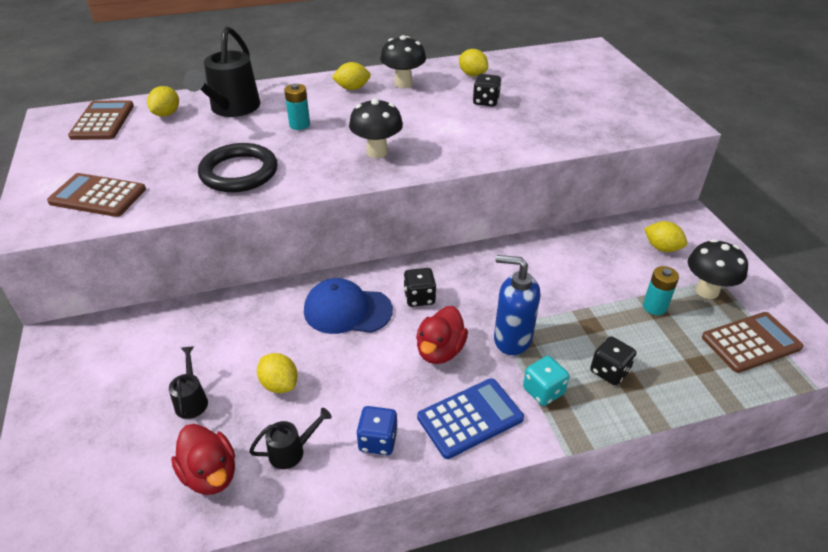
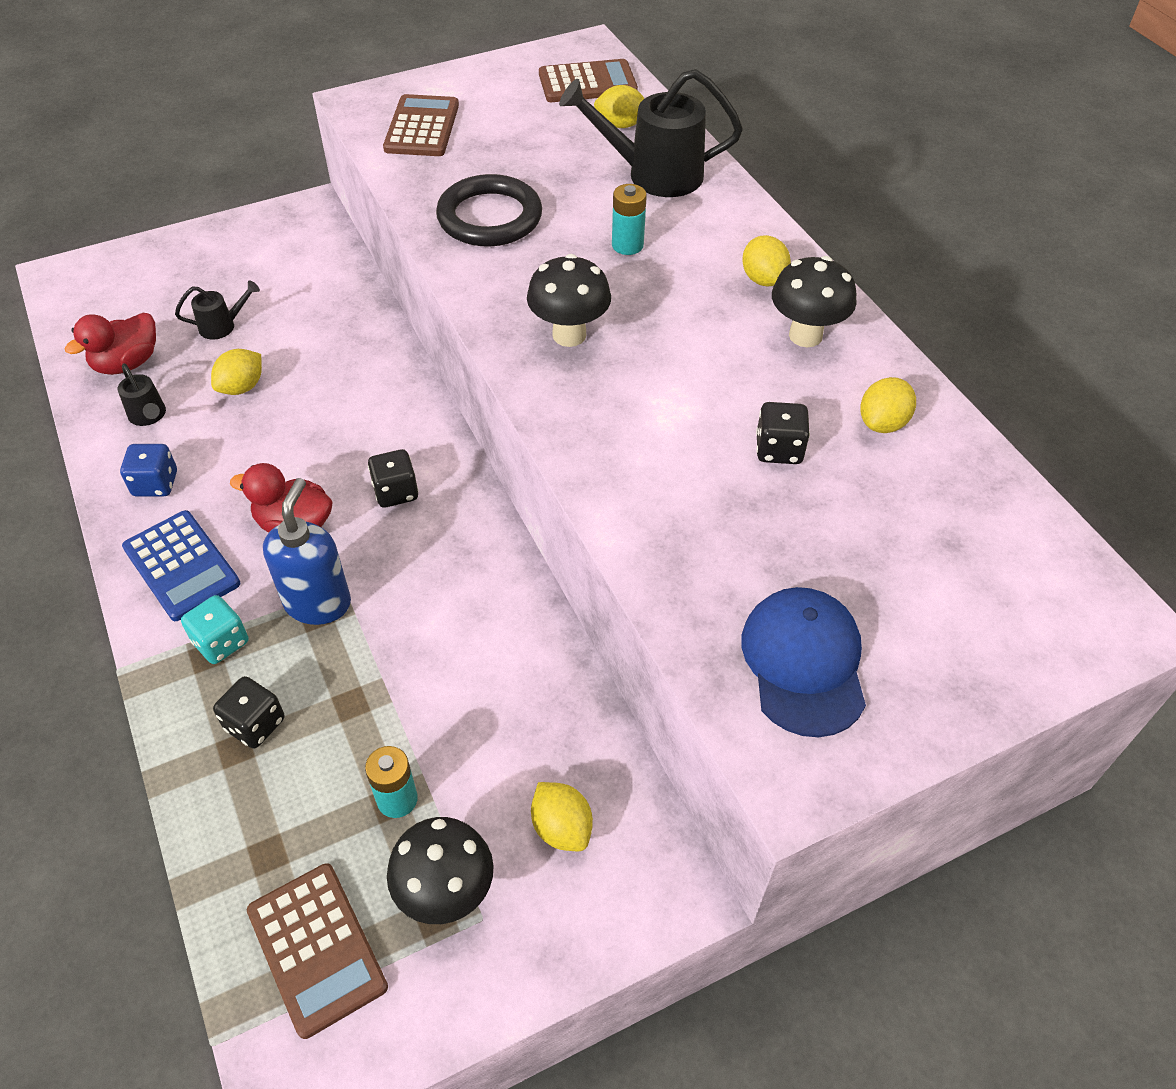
camera: 80 degrees right, 10 degrees up
(347, 310) = (366, 423): blue cap -> blue cap (804, 663)
(662, 248) = (562, 827): yellow lemon -> yellow lemon turned 60 degrees counterclockwise

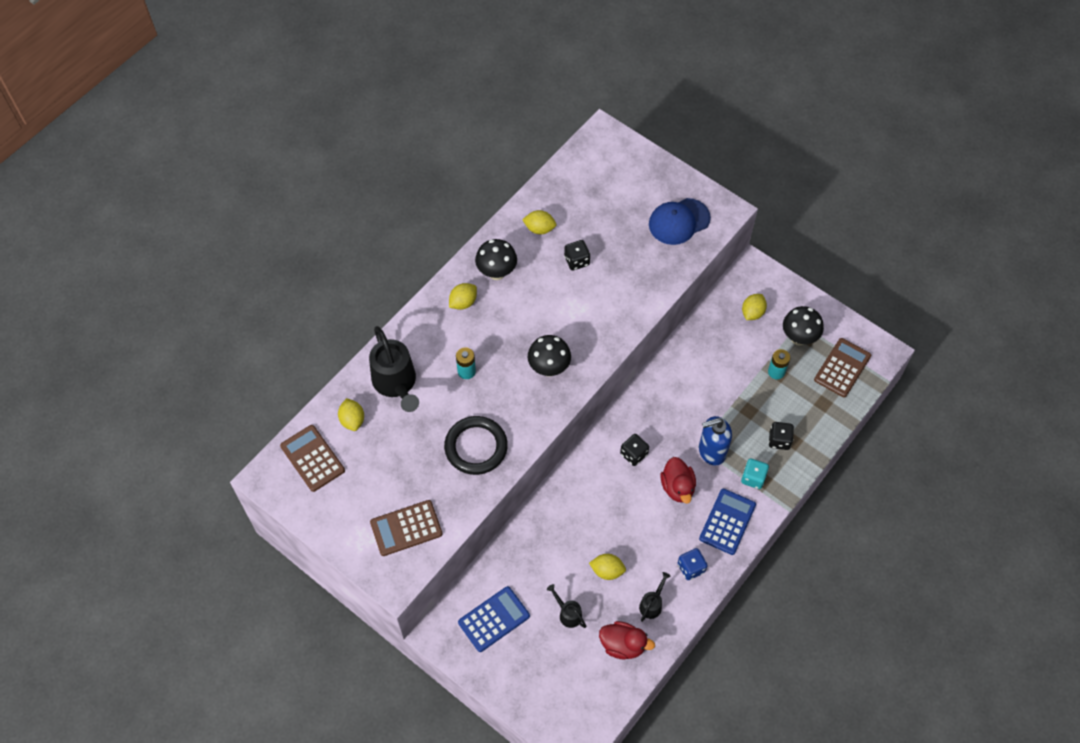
camera: 115 degrees left, 10 degrees up
(282, 258) = (494, 619): none -> blue calculator

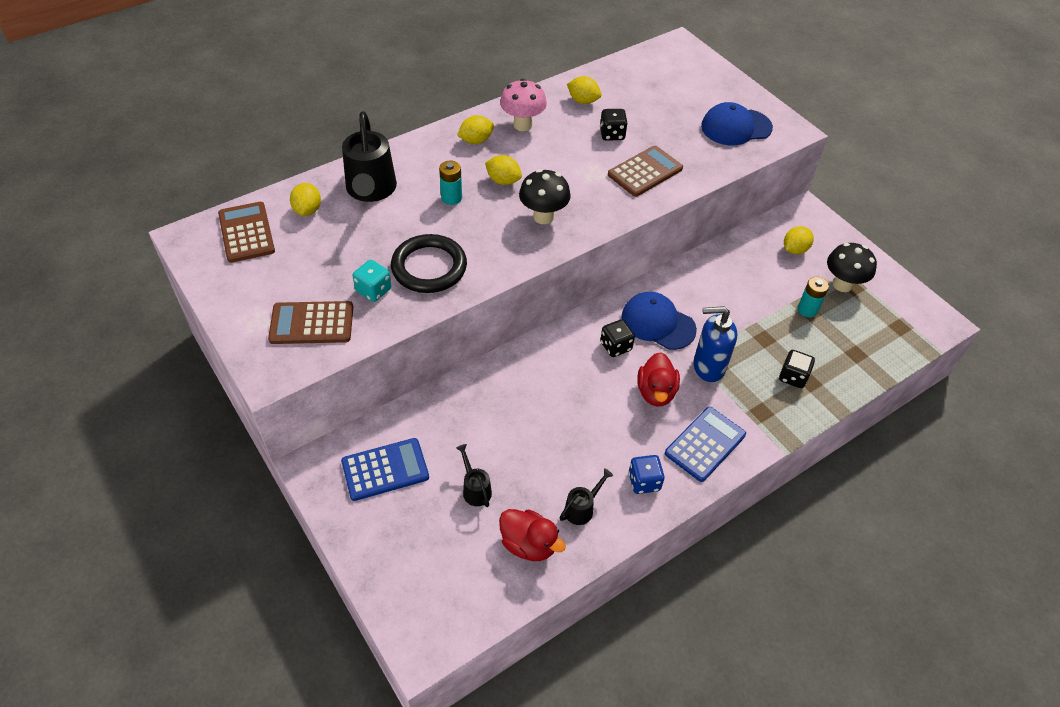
camera: 15 degrees right, 10 degrees down
(496, 273) = (522, 125): black mushroom -> pink mushroom
(607, 571) = (540, 456): yellow lemon -> yellow lemon (503, 181)
(660, 421) = (658, 323): none -> blue cap
(753, 478) = (750, 407): turquoise dice -> turquoise dice (373, 290)
(842, 368) = (887, 325): brown calculator -> brown calculator (645, 172)

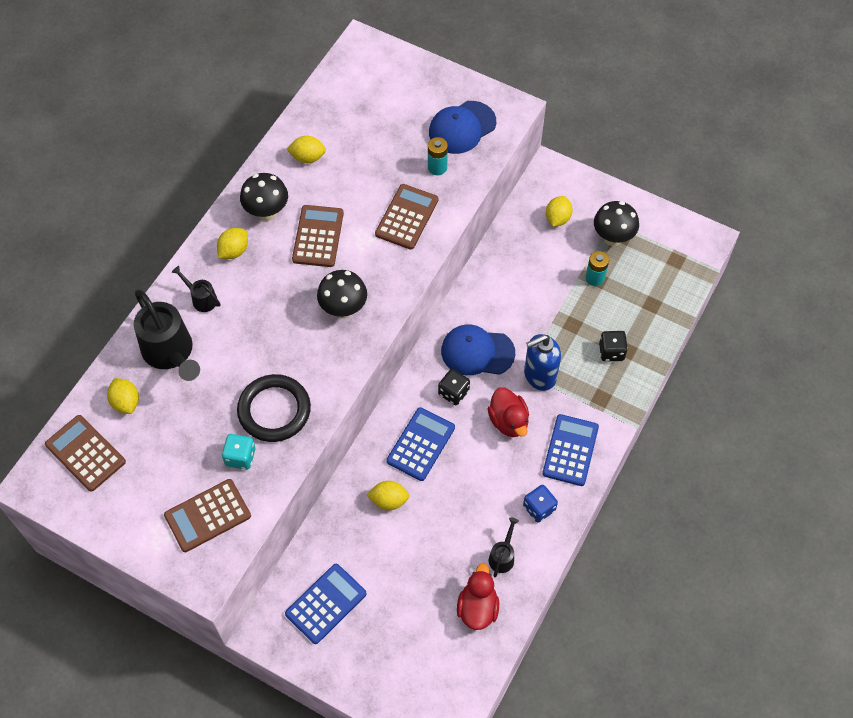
camera: 25 degrees left, 10 degrees up
(451, 198) = (250, 327): turquoise battery -> turquoise battery (437, 167)
(475, 489) = (409, 583): black watering can -> black watering can (201, 298)
(503, 181) = (286, 286): yellow lemon -> yellow lemon (388, 500)
(522, 125) = (267, 212): pink mushroom -> black mushroom
(529, 544) = (477, 608): red duck -> red duck turned 90 degrees counterclockwise
(555, 157) = (318, 236): none -> brown calculator
(559, 375) = (420, 444): none -> blue calculator
(612, 134) = (355, 186): black dice -> none

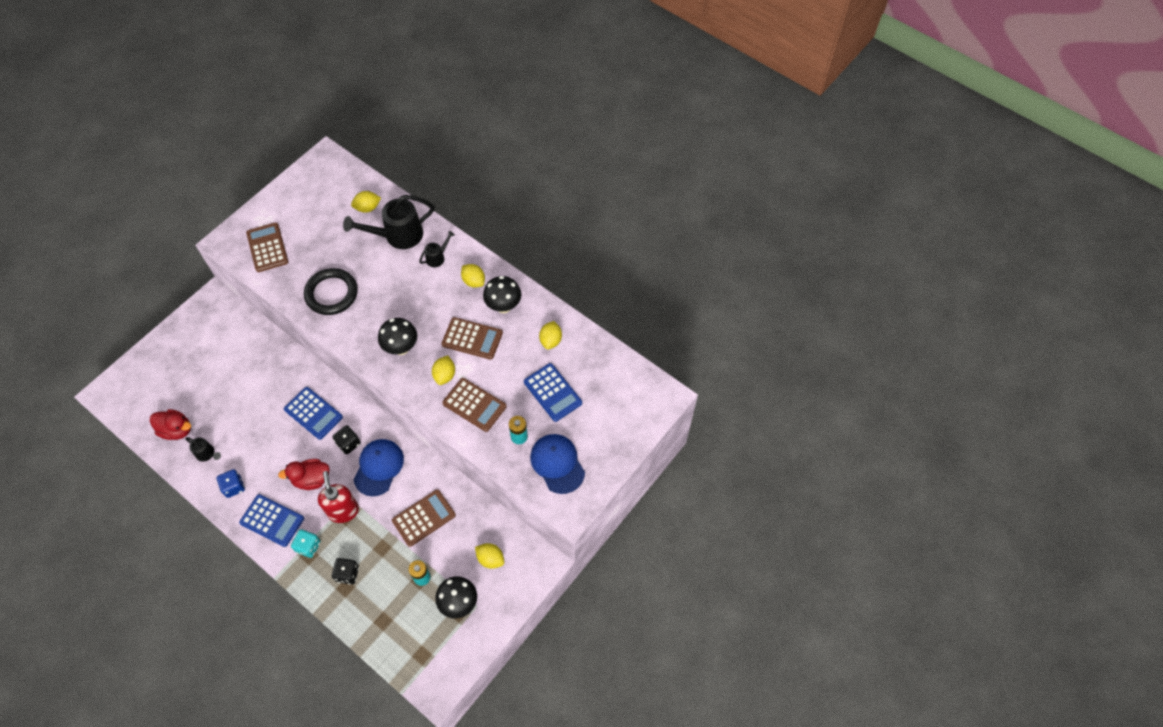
camera: 100 degrees right, 0 degrees up
(85, 453) = (337, 184): brown calculator -> brown calculator (423, 518)
(240, 457) = (303, 270): turquoise dice -> turquoise dice (308, 546)
(325, 603) = (218, 336): blue calculator -> blue calculator (553, 392)
(388, 500) = (277, 385): yellow lemon -> yellow lemon (445, 375)
(539, 375) = (343, 511): blue soap dispenser -> red soap dispenser

